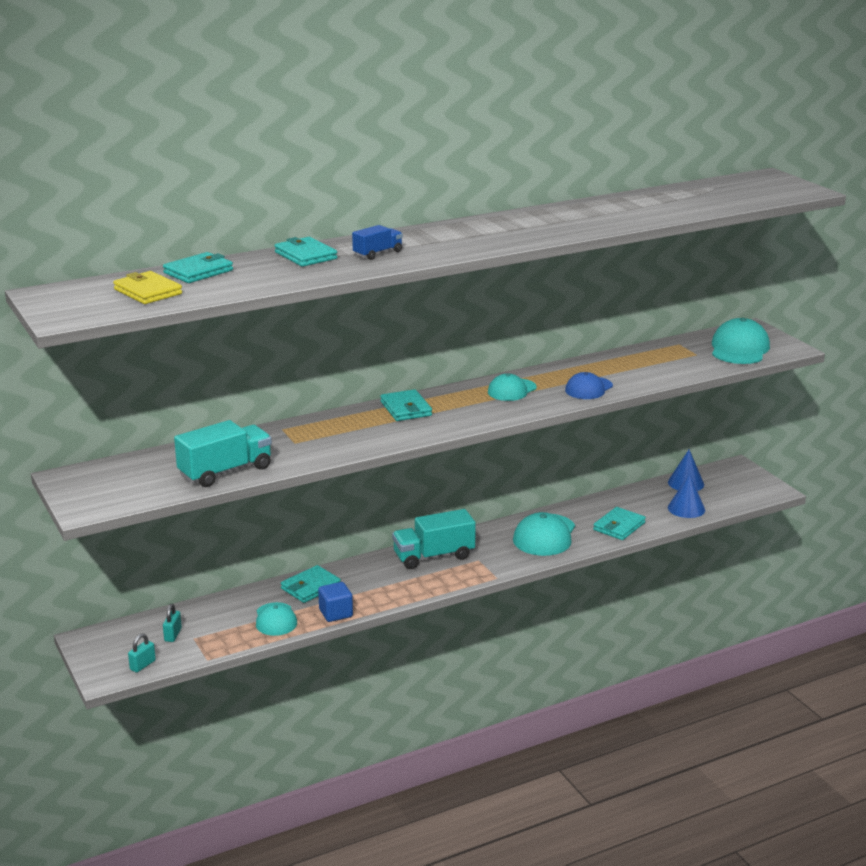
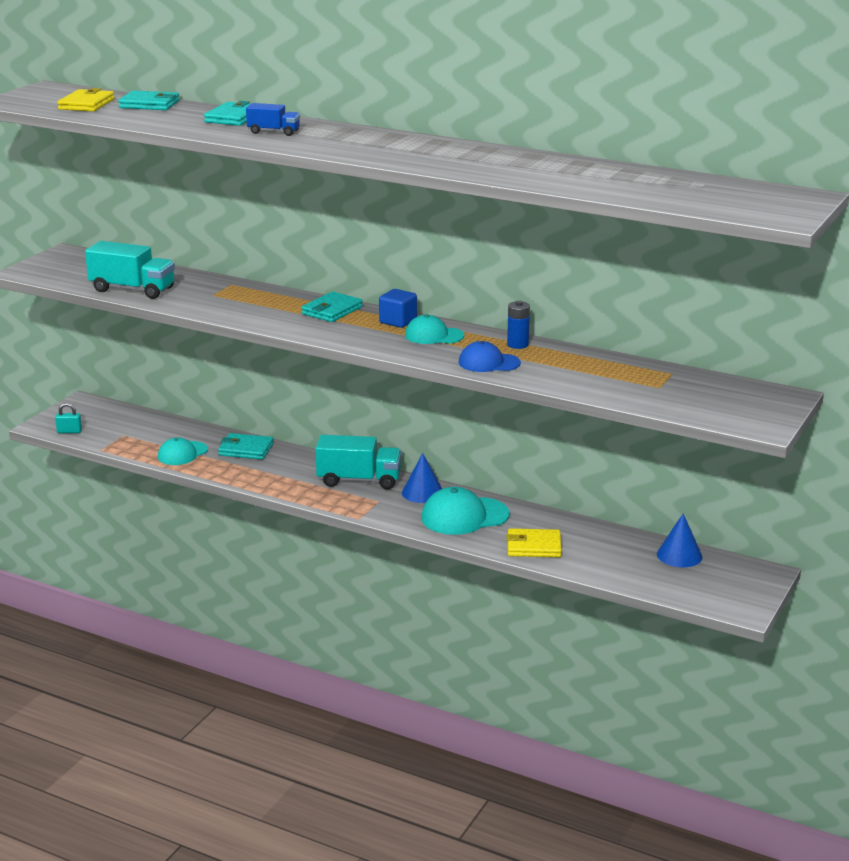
camera: 55 degrees right, 0 degrees up
(173, 635) = (120, 426): turquoise padlock -> none
(336, 613) = (218, 472): blue cube -> blue cube (398, 321)
(433, 556) = (359, 480): turquoise truck -> turquoise truck turned 150 degrees clockwise
(568, 370) = (517, 345): none -> blue battery
(619, 526) = (534, 546): turquoise wallet -> yellow wallet
(686, 508) = (624, 570): blue cone -> blue cone (422, 492)
(739, 349) = (713, 402): turquoise cap -> none

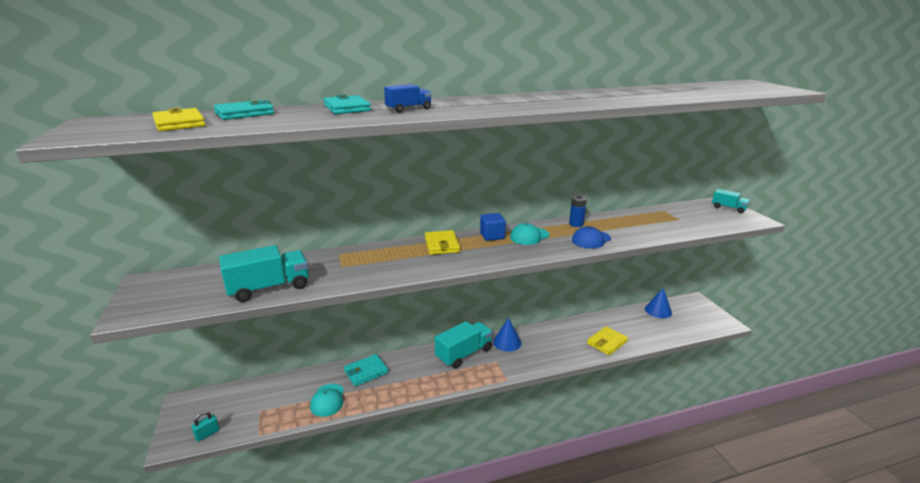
camera: 45 degrees left, 0 degrees up
(332, 310) = (442, 245): turquoise wallet -> yellow wallet
(464, 516) = (550, 344): turquoise cap -> none
(773, 404) = (728, 208): none -> turquoise truck

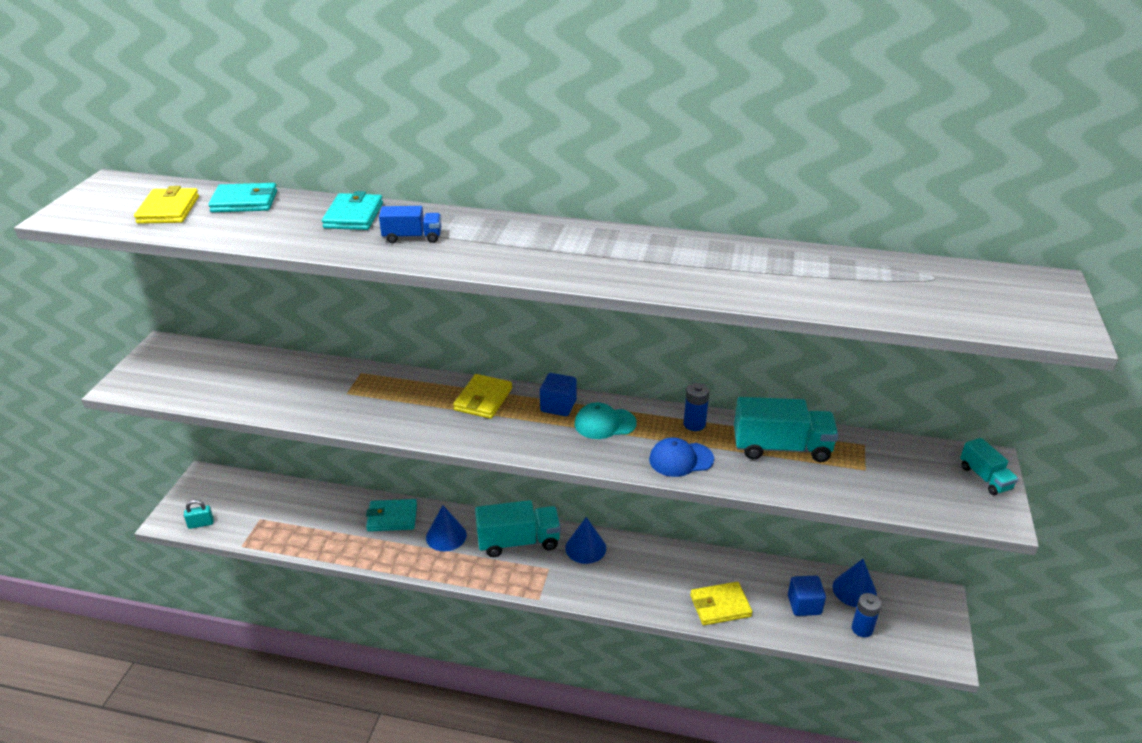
camera: 30 degrees right, 10 degrees up
(269, 288) = (255, 398): turquoise truck -> turquoise truck (781, 448)
(327, 400) = (329, 536): turquoise cap -> none
(414, 368) = (446, 536): none -> blue cone
(644, 326) = (804, 605): none -> blue cube
(680, 326) = (862, 629): none -> blue battery

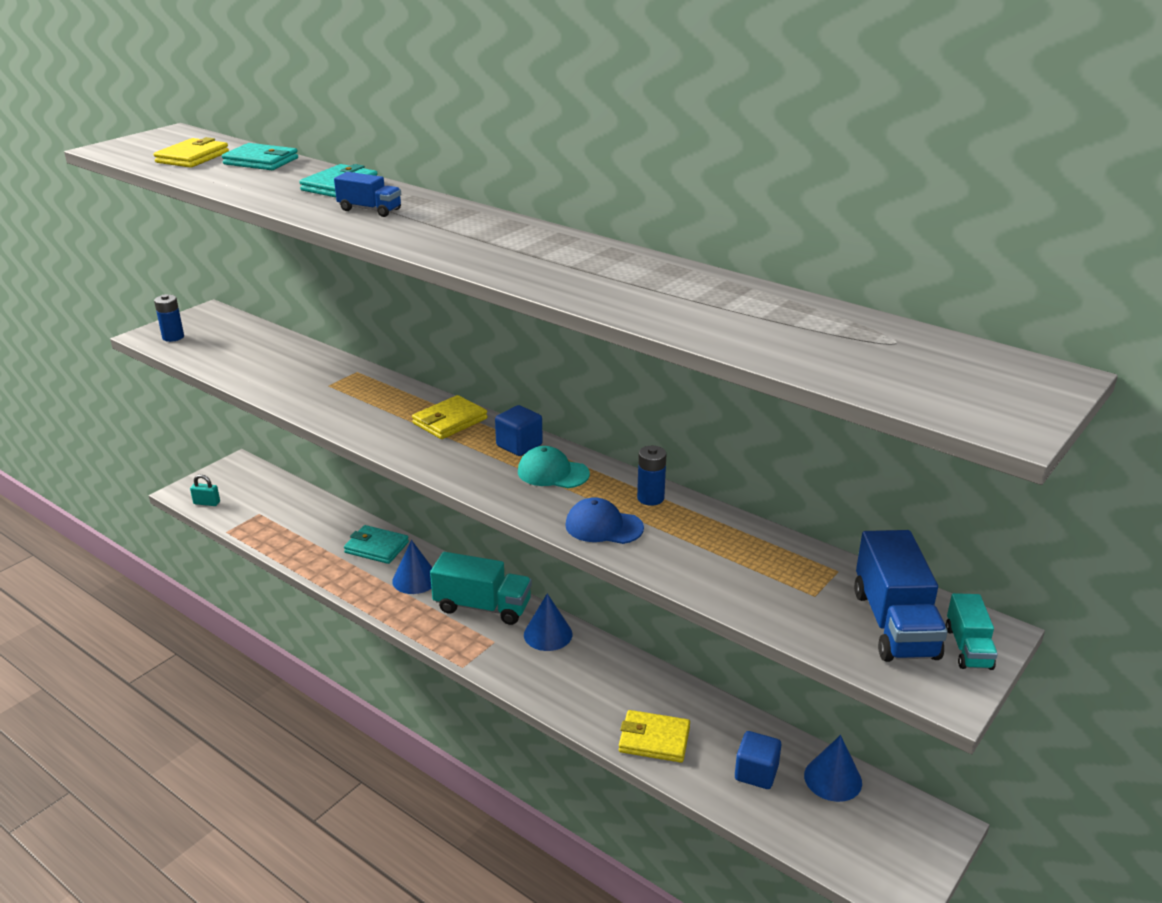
camera: 25 degrees right, 5 degrees down
(781, 448) = (731, 546): turquoise truck -> none
(862, 629) = (811, 823): blue battery -> blue battery (173, 337)
(929, 475) = (894, 624): none -> blue truck

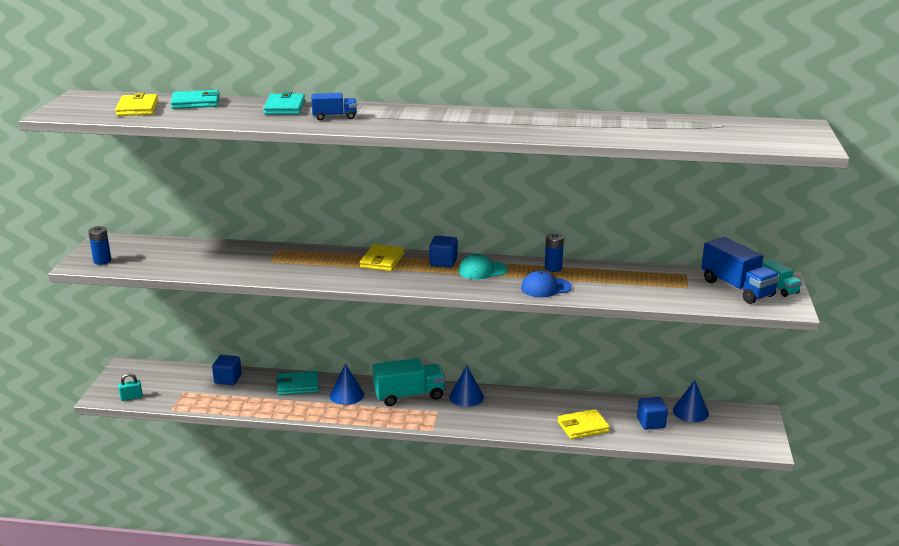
camera: 30 degrees left, 5 degrees down
(316, 513) = (228, 379): none -> blue cube

